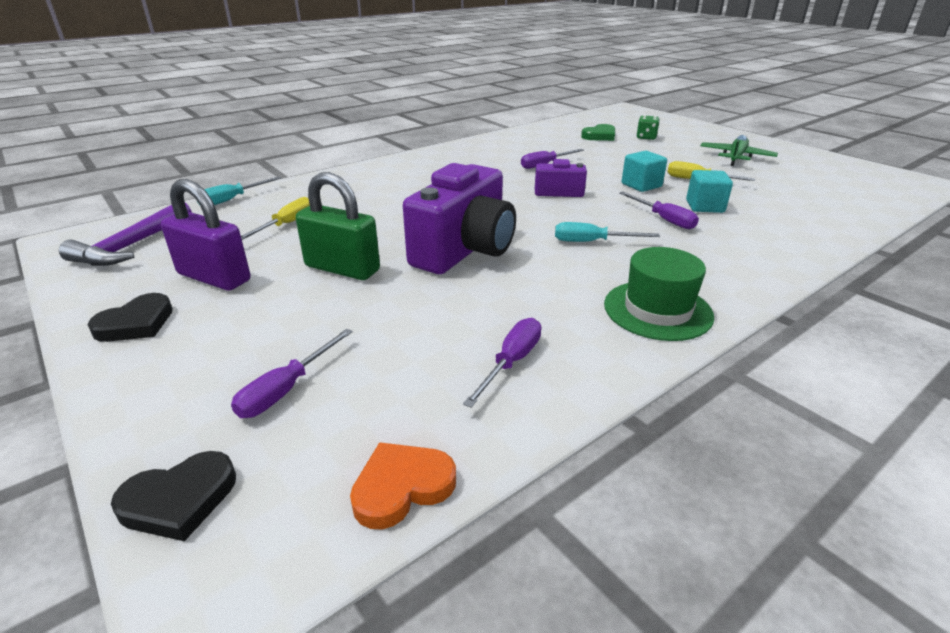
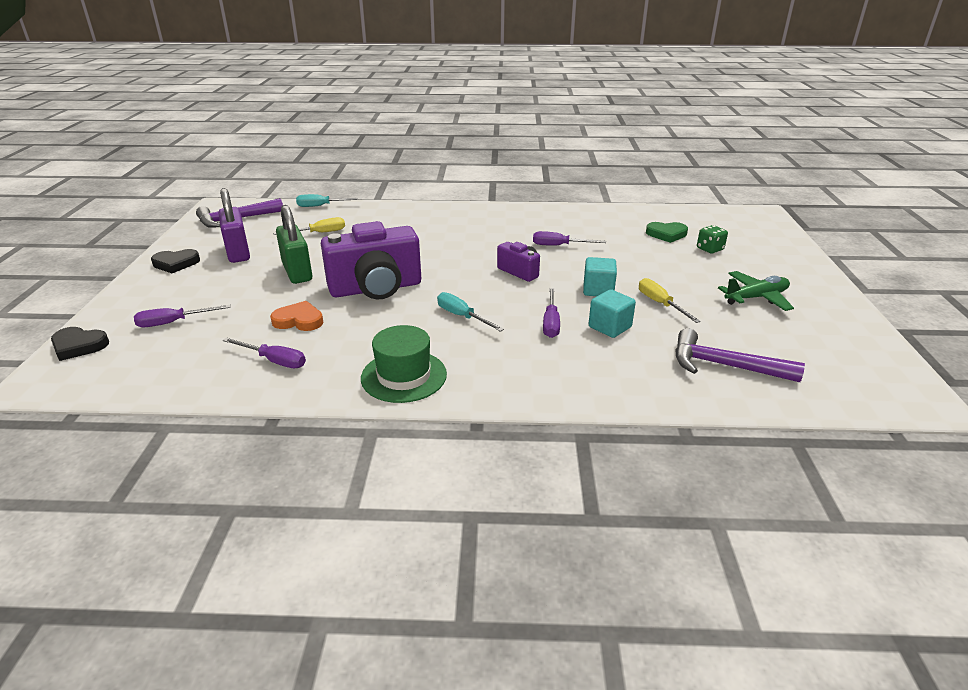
camera: 40 degrees right, 0 degrees up
(402, 487) = (139, 385): orange heart -> orange heart (299, 320)
(511, 362) = (274, 361): purple screwdriver -> purple screwdriver turned 45 degrees clockwise
(814, 202) = (724, 365): none -> purple hammer

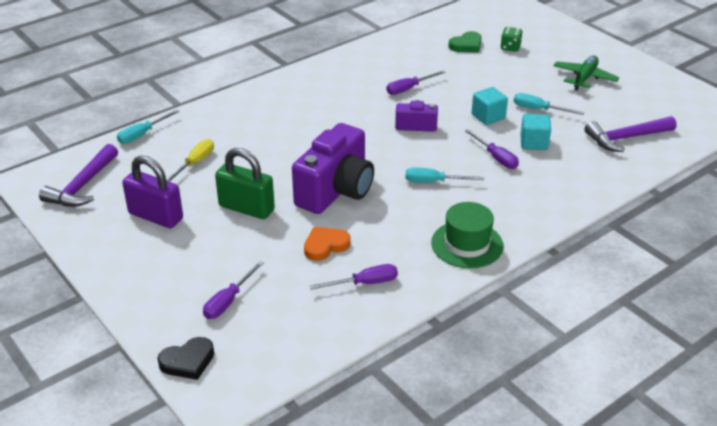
camera: 40 degrees left, 5 degrees up
(176, 263) = (117, 255): black heart -> none
(660, 304) = (538, 109): yellow screwdriver -> turquoise screwdriver

